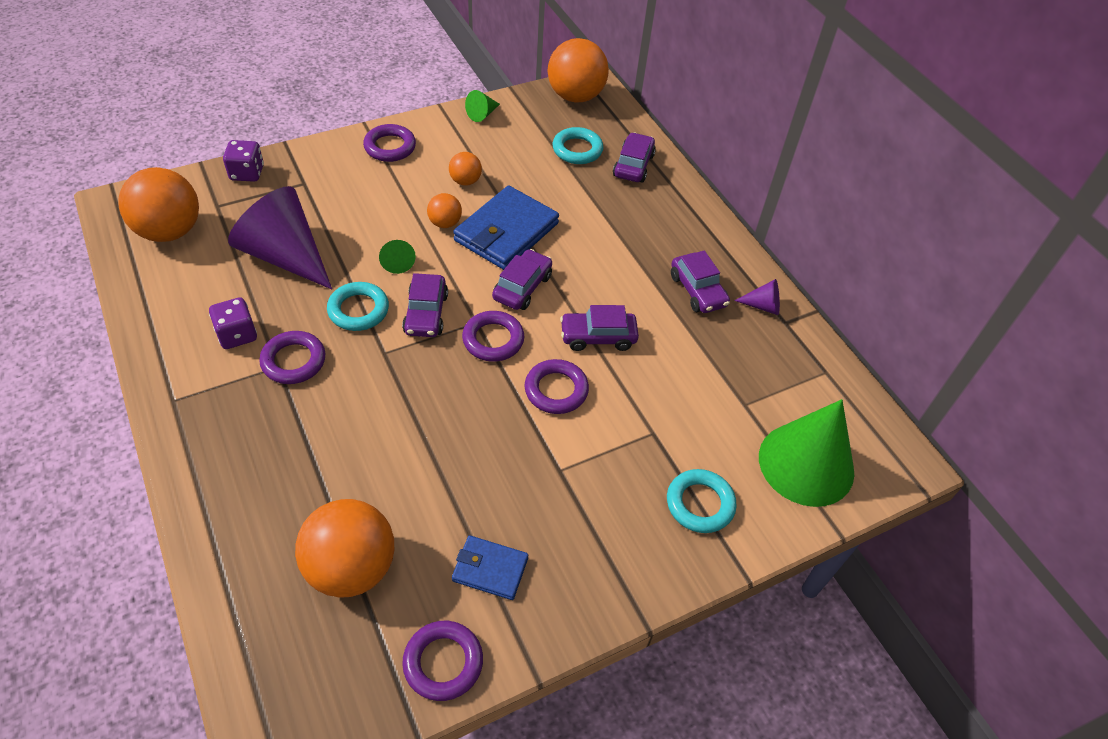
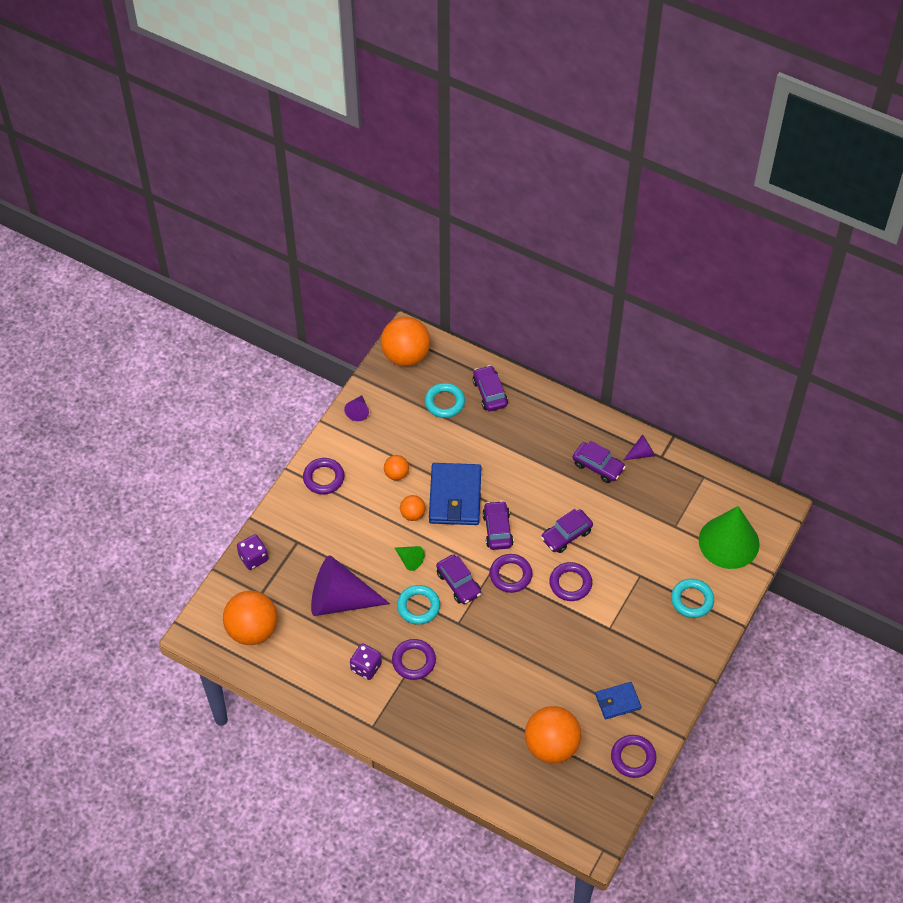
camera: 30 degrees left, 5 degrees up
(482, 114) = (358, 411): green cone -> purple cone

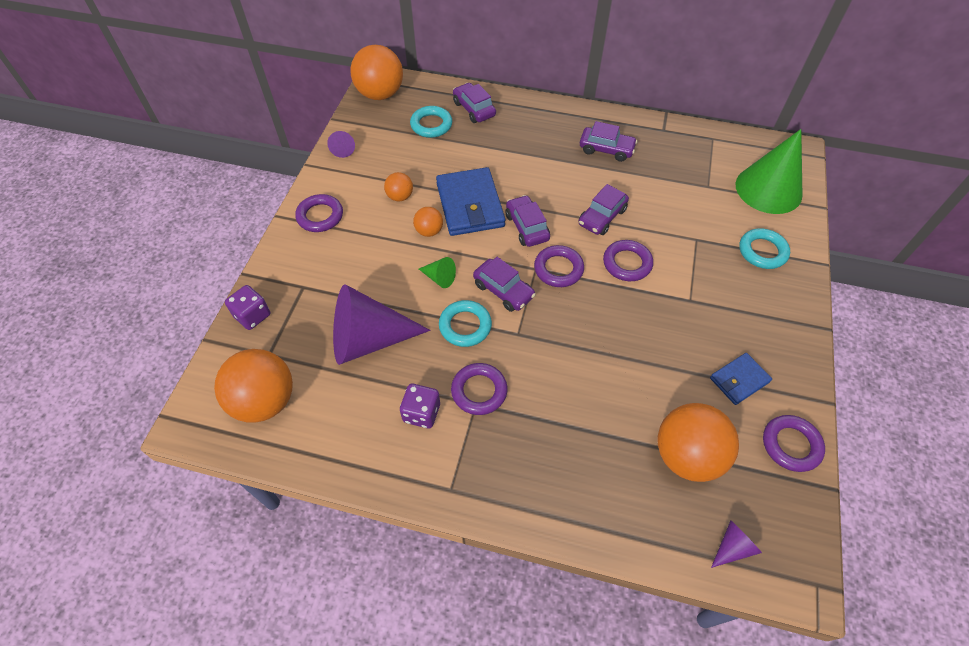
camera: 15 degrees left, 0 degrees up
(641, 453) = (643, 130): purple cone -> purple cone (732, 547)

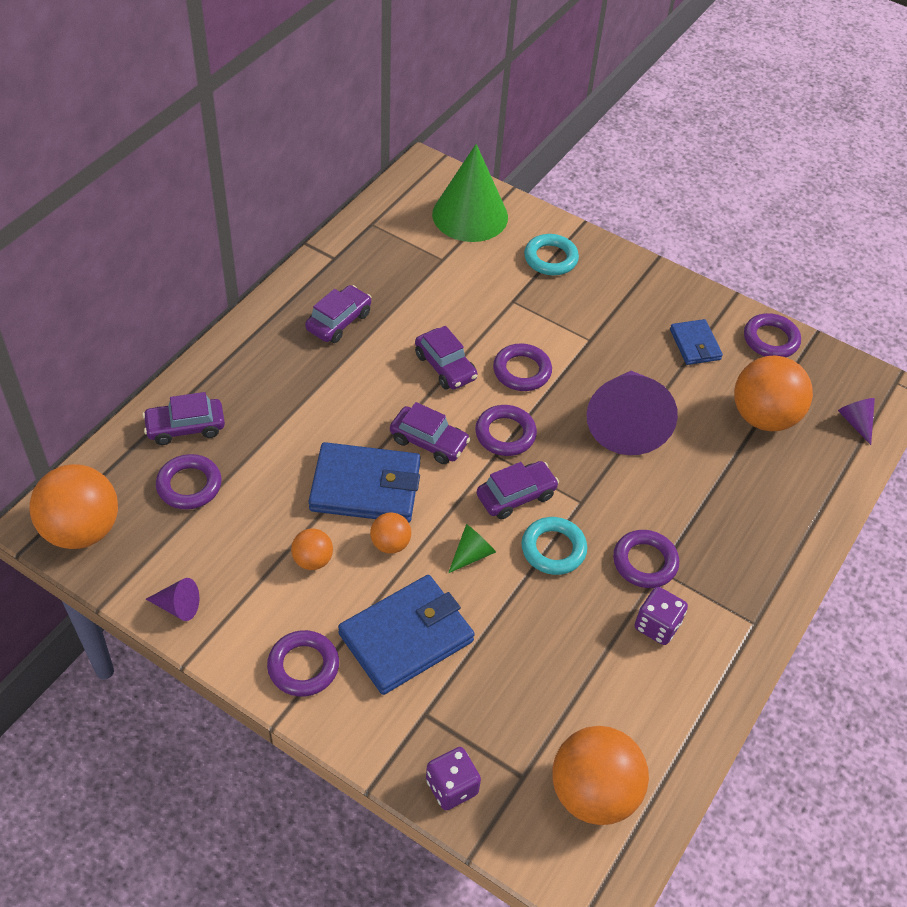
camera: 75 degrees left, 5 degrees down
(358, 260) = (406, 637): none -> blue wallet
(369, 340) = (539, 655): purple cone -> purple cone (626, 423)
(431, 125) = (189, 485): turquoise ring -> purple ring
(526, 227) = (429, 441): purple car -> purple car turned 150 degrees counterclockwise

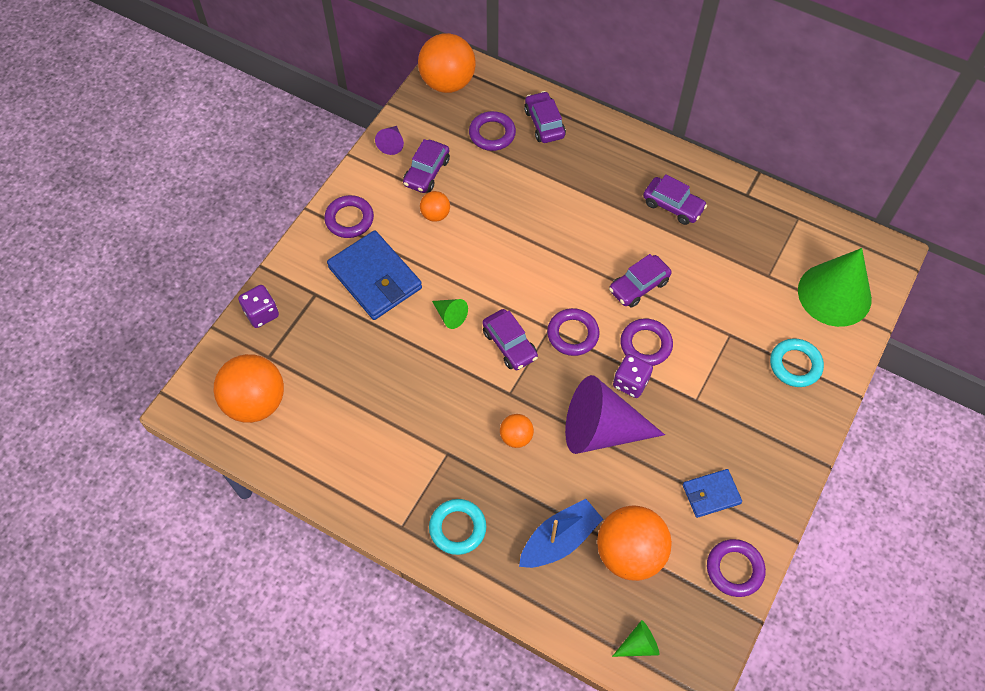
camera: 90 degrees right, 10 degrees up
(365, 487) = (505, 241): blue wallet -> none
(390, 544) = (454, 261): orange ball -> orange ball (516, 437)
(429, 441) = (555, 279): purple car -> purple car (427, 172)
(553, 549) = (460, 373): turquoise ring -> turquoise ring (457, 528)
(645, 562) = (454, 442): purple ring -> none
(657, 625) = (395, 449): purple dice -> purple dice (630, 382)
(755, 474) = (559, 540): none -> blue boat
(855, 422) = (638, 644): purple cone -> green cone

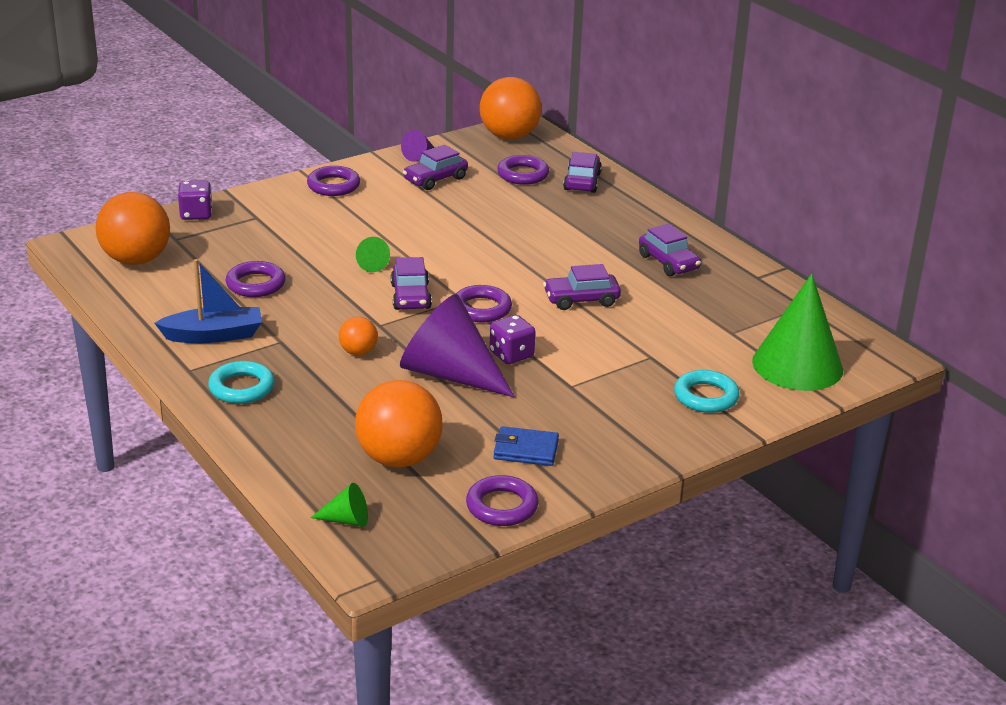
camera: 25 degrees right, 30 degrees down
(375, 278) = (321, 223): blue wallet -> none
(435, 215) = (418, 204): orange ball -> none
(559, 540) = (335, 427): blue boat -> blue boat (214, 335)
(645, 344) = (552, 336): purple ring -> purple ring (255, 284)

